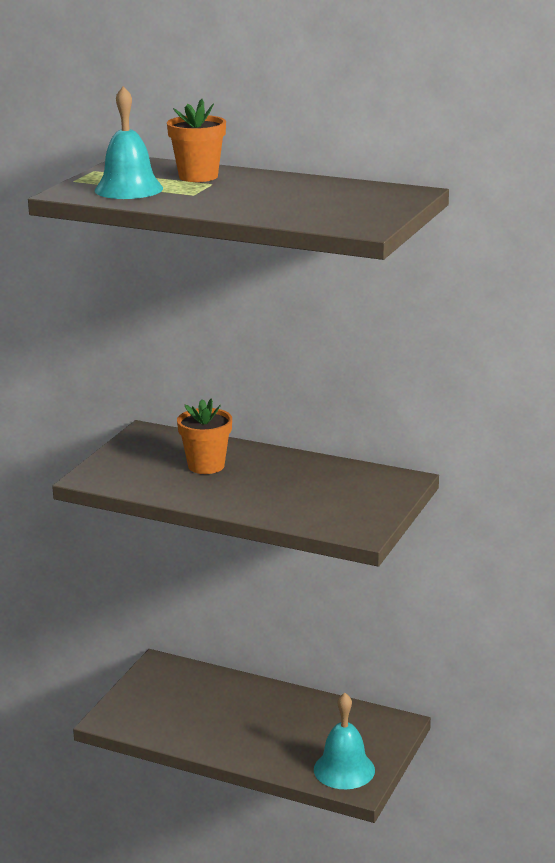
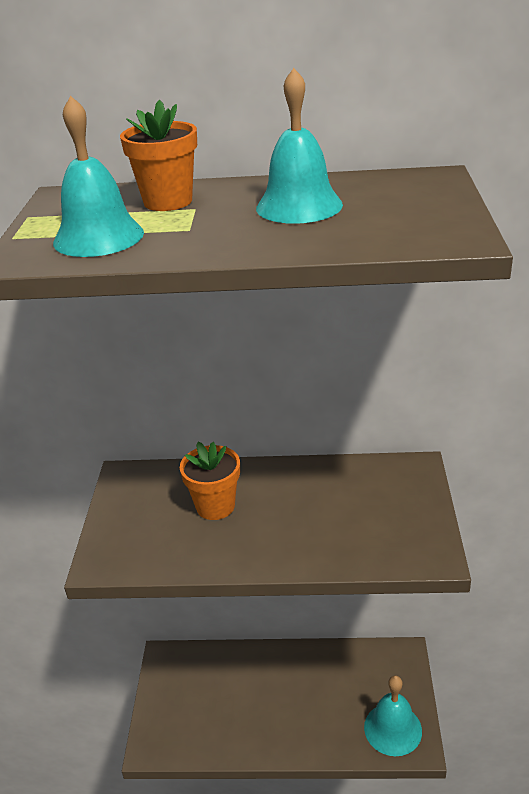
camera: 20 degrees left, 10 degrees up
(285, 193) = (299, 206): none -> turquoise bell

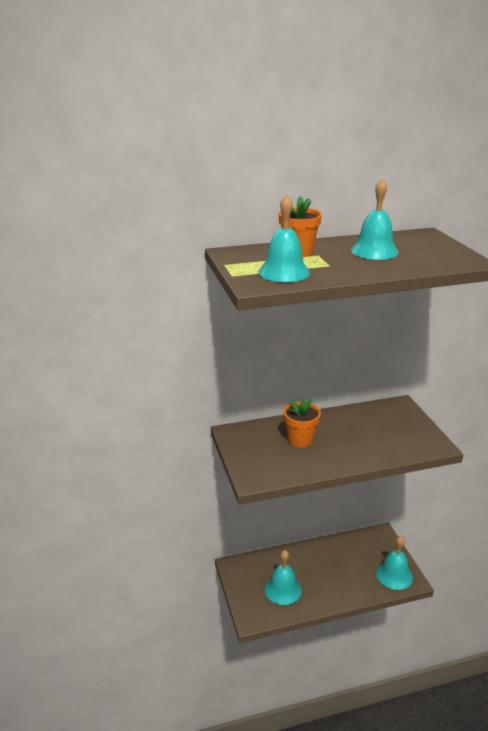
camera: 20 degrees left, 5 degrees down
(215, 712) = (283, 589): none -> turquoise bell

